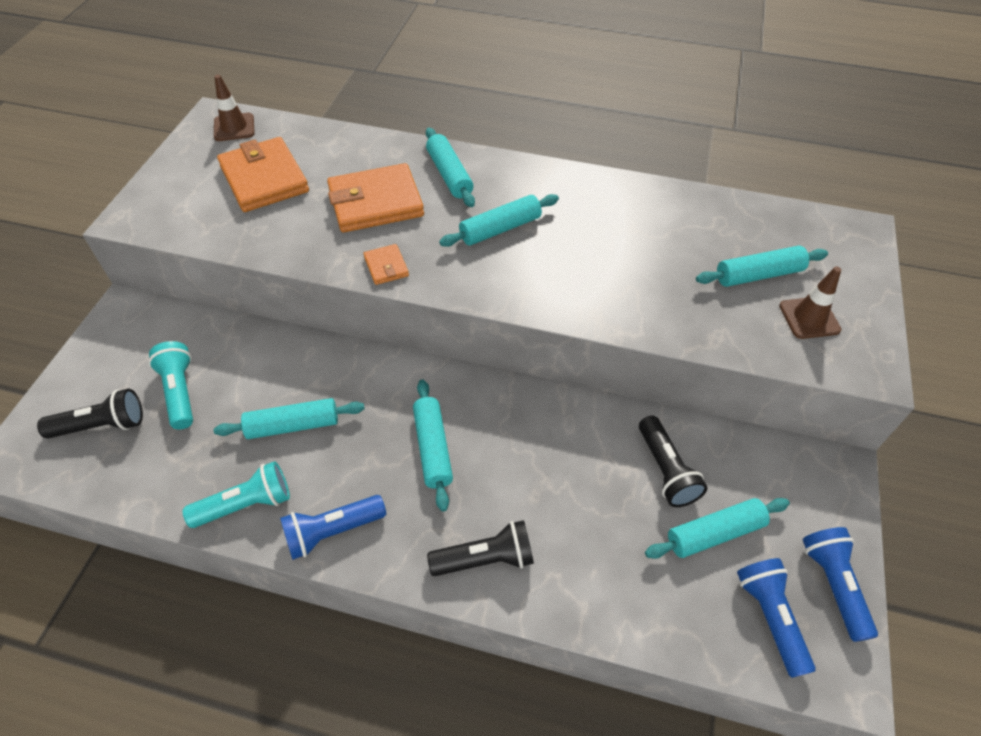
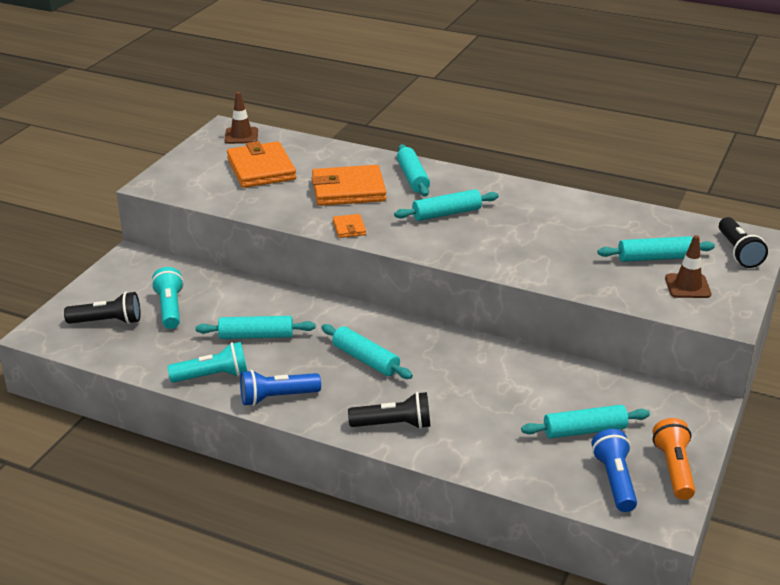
camera: 10 degrees right, 20 degrees down
(432, 448) = (365, 360): turquoise rolling pin -> turquoise rolling pin turned 45 degrees counterclockwise
(665, 470) = (555, 391): black flashlight -> black flashlight (738, 252)
(833, 585) = (674, 469): blue flashlight -> orange flashlight

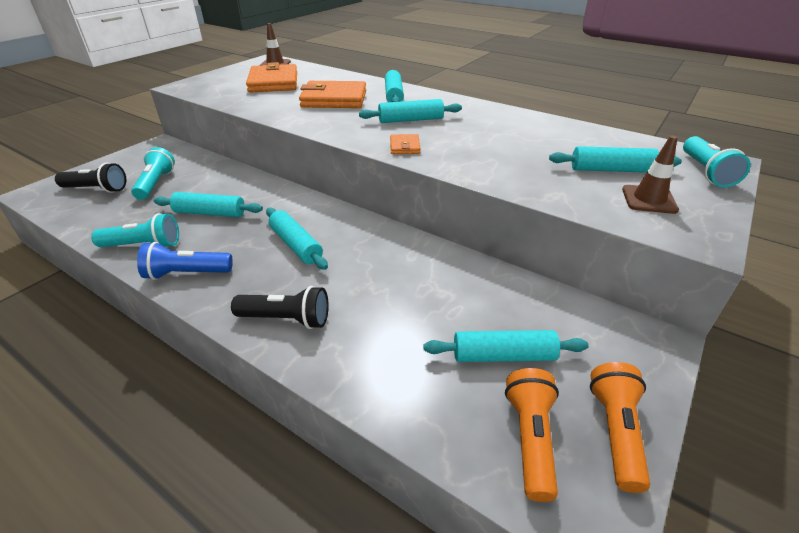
camera: 10 degrees right, 5 degrees up
(349, 228) = (316, 124): orange wallet -> orange wallet (404, 147)
(614, 480) = (530, 439): blue flashlight -> orange flashlight
(738, 252) = (705, 172): black flashlight -> turquoise flashlight

